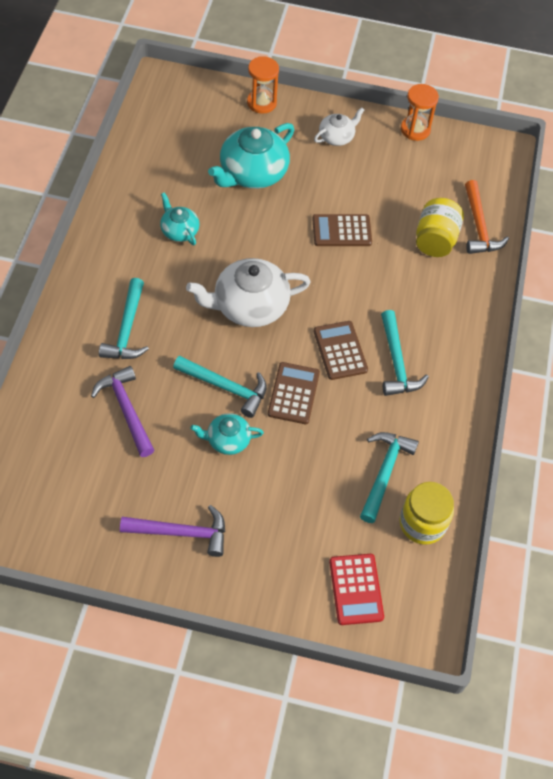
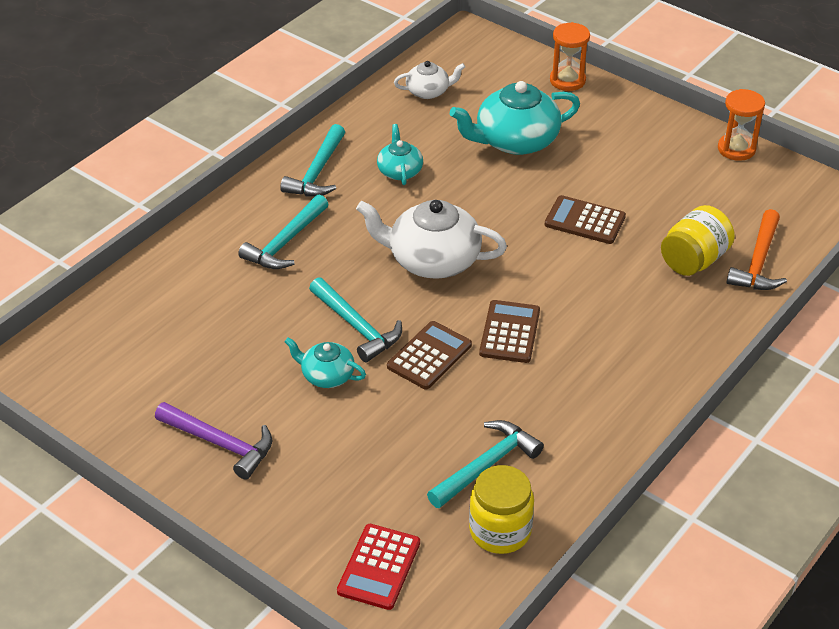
camera: 30 degrees right, 15 degrees down
(126, 410) = (237, 313): purple hammer -> none
(337, 137) = (636, 132): white teapot -> white teapot (428, 91)
(396, 362) = (570, 363): turquoise hammer -> turquoise hammer (317, 172)

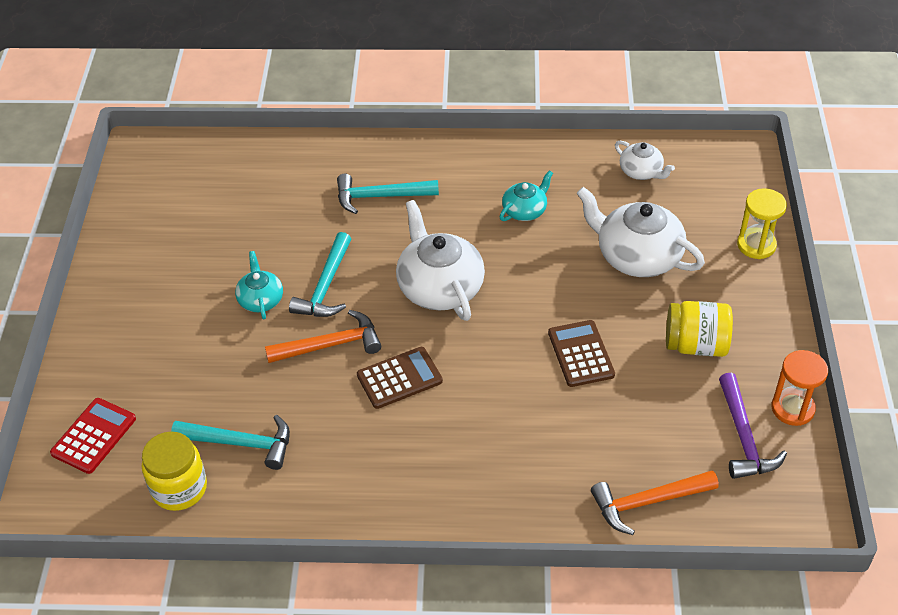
camera: 55 degrees right, 5 degrees up
(220, 444) = (148, 283): purple hammer -> purple hammer (743, 437)
(317, 172) = (475, 167): turquoise hammer -> none
(379, 567) = (94, 436): red calculator -> red calculator turned 135 degrees clockwise
(429, 356) = (330, 345): brown calculator -> orange hammer
(515, 141) = (637, 256): turquoise teapot -> white teapot
(567, 80) = (756, 245): orange hourglass -> yellow hourglass
(694, 260) = (603, 454): yellow jar -> yellow jar (695, 345)

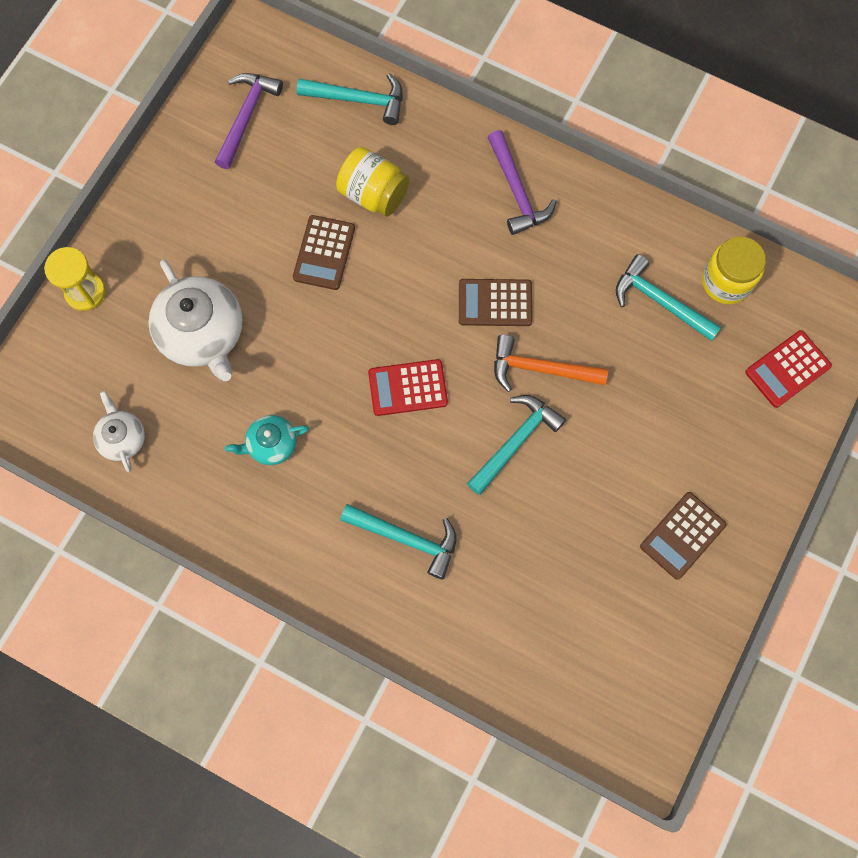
camera: 155 degrees left, 25 degrees up
(154, 279) = (682, 535): none -> brown calculator
(260, 299) = (585, 456): turquoise teapot -> none
(432, 483) = (516, 191): none -> purple hammer
(439, 287) = (408, 388): white teapot -> red calculator
(647, 502) = (358, 100): orange hammer -> turquoise hammer
(695, 345) = (220, 215): yellow jar -> yellow jar (373, 194)
(792, 408) = (189, 122): orange hourglass -> none

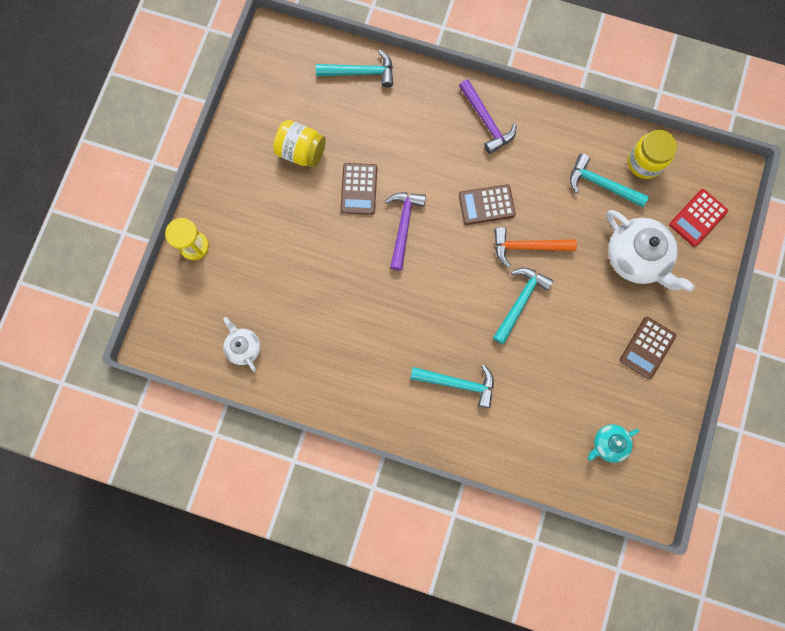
camera: 10 degrees left, 5 degrees up
(202, 333) = (284, 262): white teapot -> white teapot (637, 257)
(246, 117) = (283, 98): purple hammer -> purple hammer (403, 226)
(271, 444) = (349, 333): turquoise teapot -> turquoise teapot (608, 444)
(373, 194) = (385, 140): yellow jar -> yellow jar (301, 152)
(408, 388) = (437, 276): red calculator -> none

